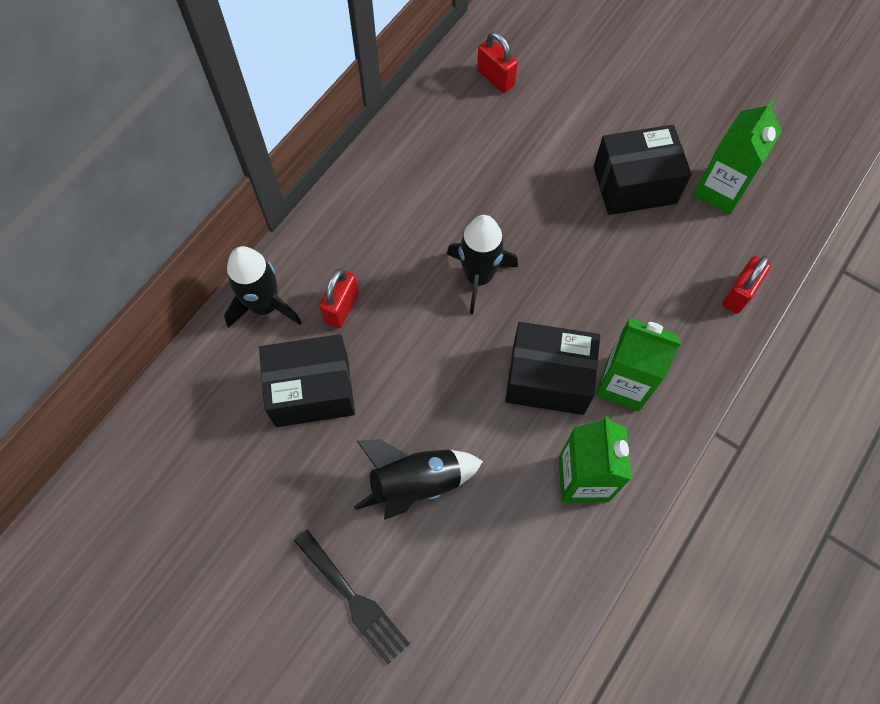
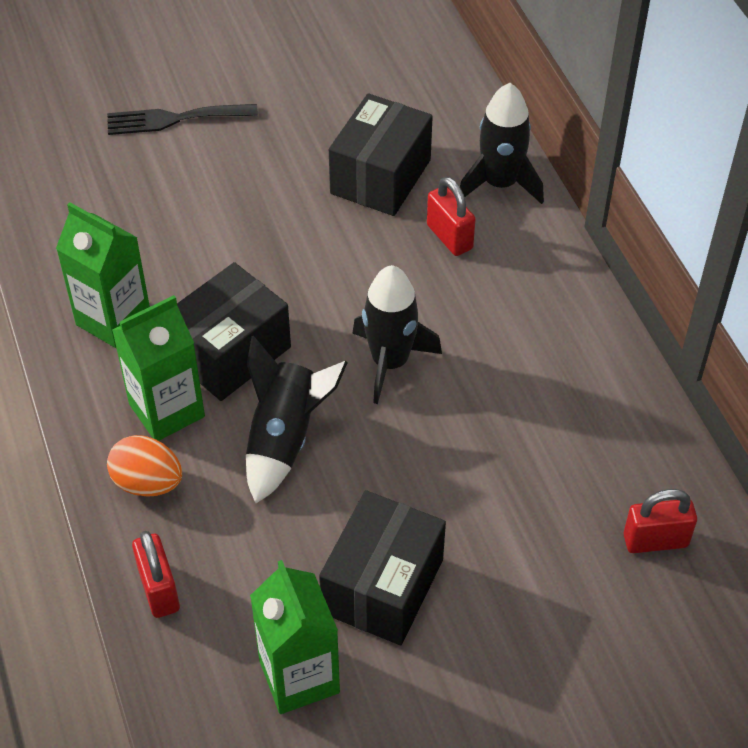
camera: 125 degrees right, 15 degrees down
(416, 483) = (228, 203): black rocket -> black rocket (285, 438)
(681, 354) = (148, 483): none -> orange egg

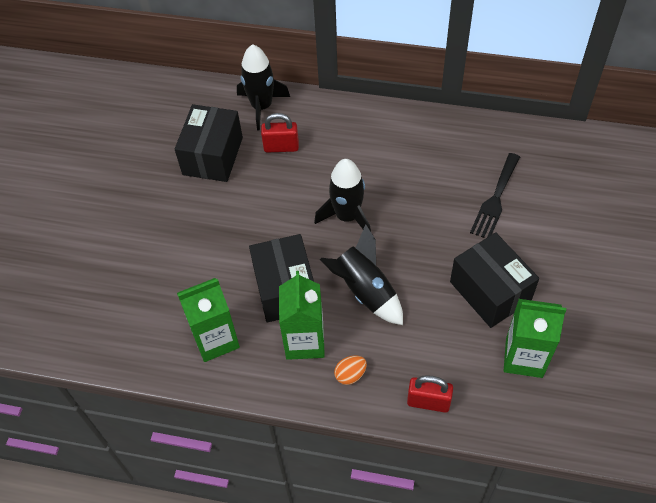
camera: 55 degrees left, 5 degrees up
(148, 483) = (350, 375): orange egg -> orange egg, size x0.66
(174, 119) = (80, 235): black fork -> black fork (495, 199)
(380, 176) = (213, 156): black box -> black box turned 45 degrees clockwise
(655, 540) = (531, 162): red padlock -> none

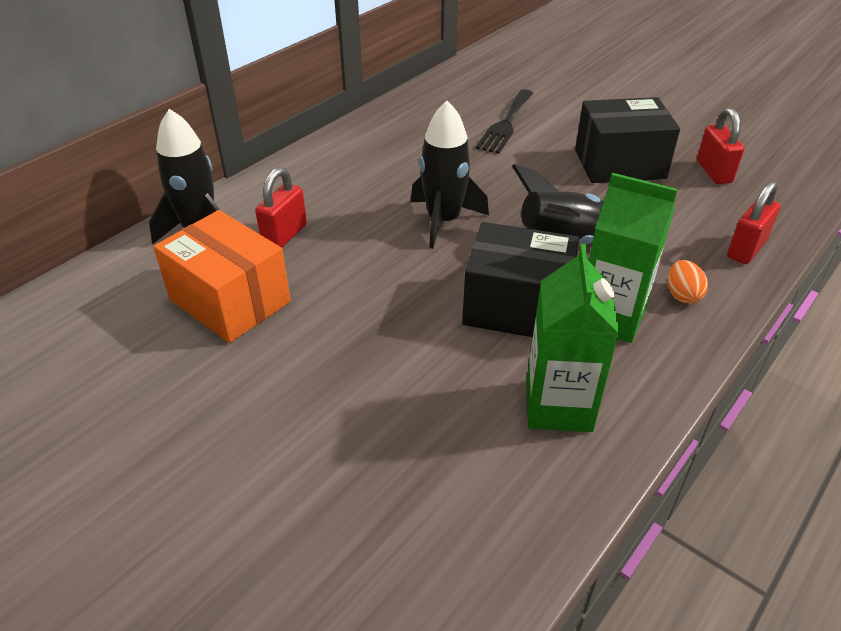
camera: 65 degrees left, 15 degrees down
(213, 156) = (230, 301): black box -> orange box
(495, 199) = (505, 124): black fork -> black fork turned 60 degrees clockwise
(524, 357) = (714, 172): green carton -> red padlock

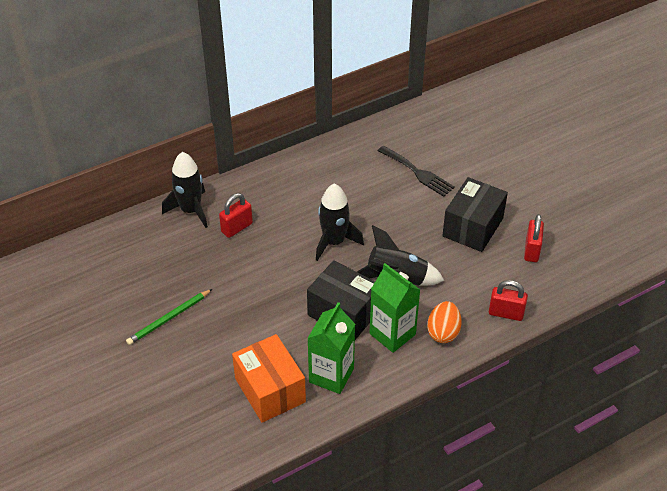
camera: 20 degrees right, 5 degrees up
(223, 393) = (169, 318): none -> green pencil
(230, 301) = (191, 264): orange box -> orange box (270, 390)
(505, 124) = (418, 172): black fork -> black fork turned 90 degrees counterclockwise
(619, 164) = (473, 227): black box -> black box turned 75 degrees counterclockwise
(682, 295) = (443, 332): orange egg -> orange egg, size x1.51
(746, 249) = (506, 313): red padlock -> red padlock turned 45 degrees clockwise

